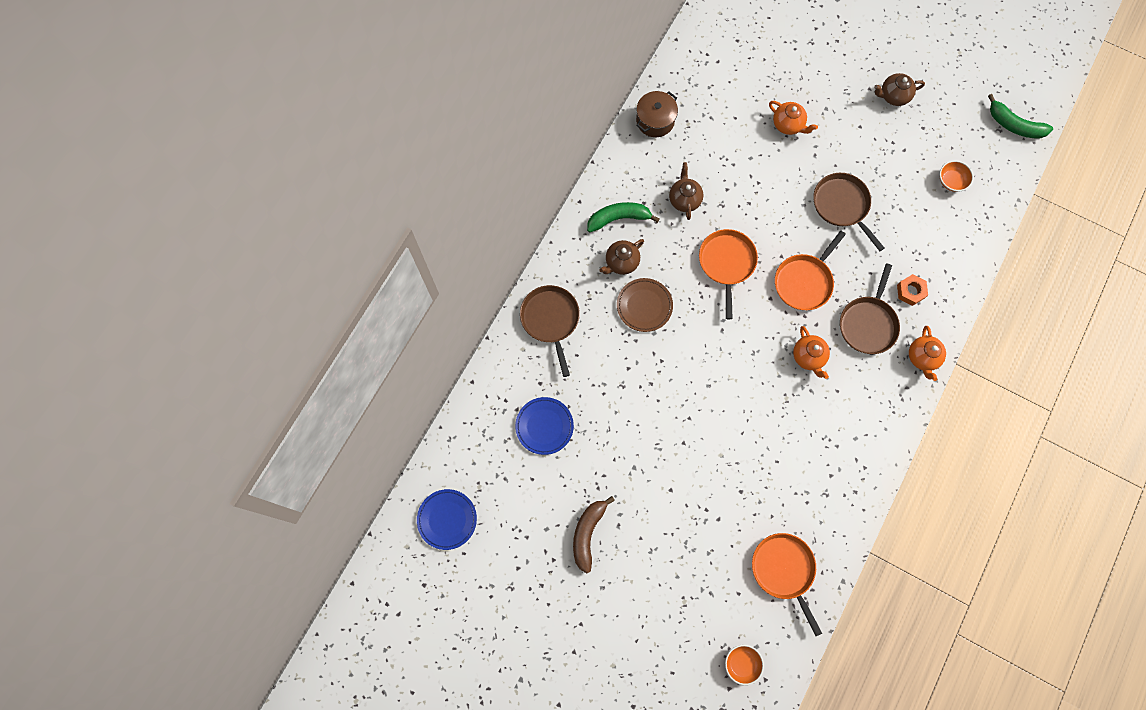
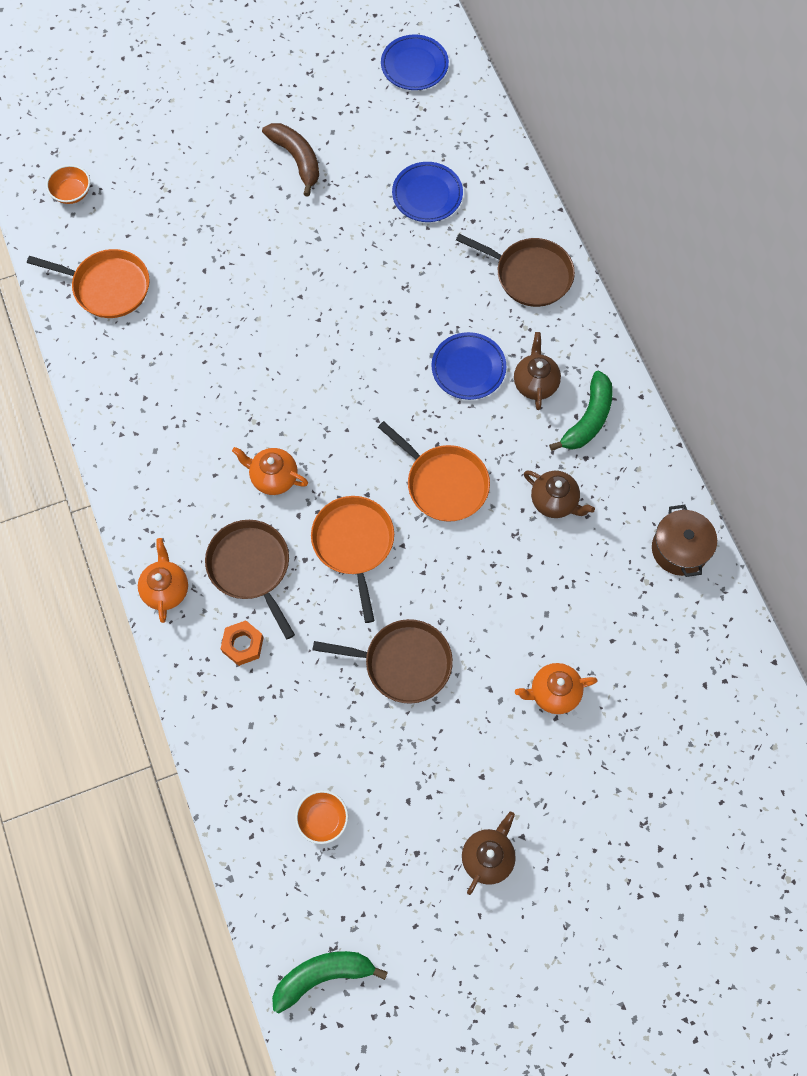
camera: 130 degrees right, 5 degrees down
(644, 306) = (468, 368): brown plate -> blue plate
(922, 357) = (166, 589): orange teapot -> orange teapot turned 45 degrees clockwise

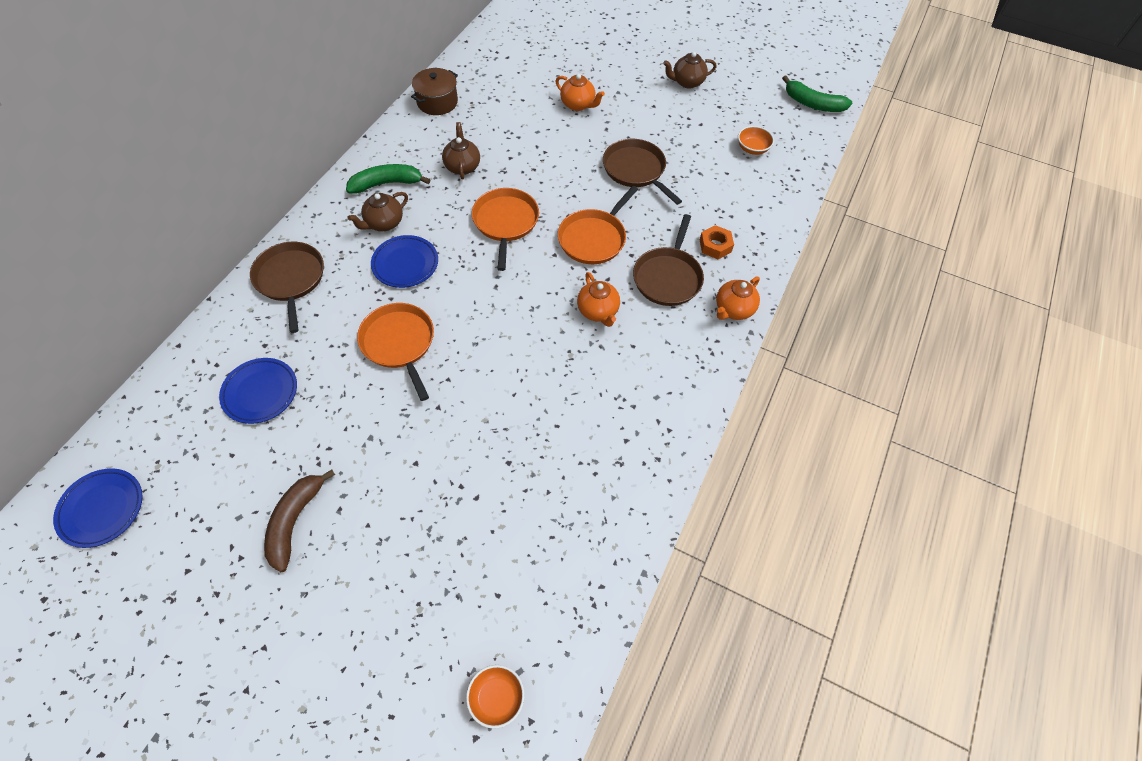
camera: 135 degrees left, 10 degrees down
(107, 287) = (562, 561): orange pan -> orange pan (399, 343)

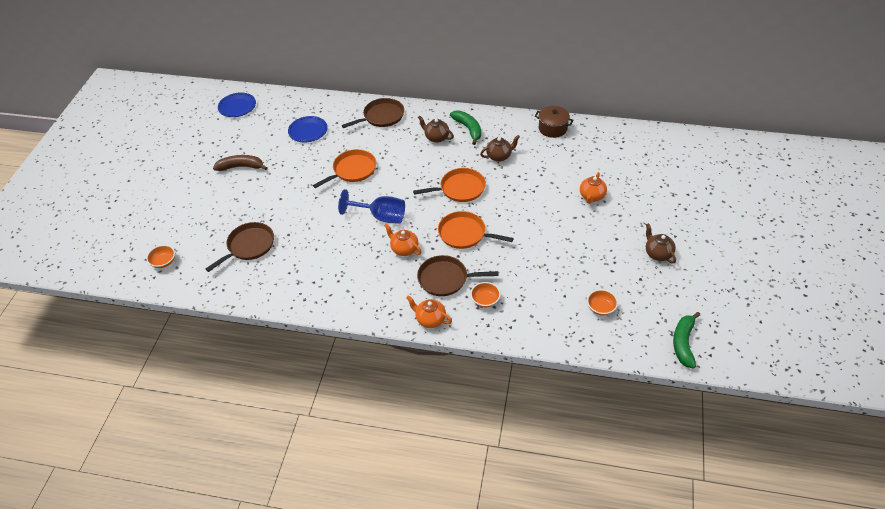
camera: 80 degrees right, 10 degrees down
(405, 264) = (409, 155): blue plate -> none
(521, 326) = (380, 216): none -> blue goblet
(598, 311) = (404, 249): orange teapot -> orange teapot turned 75 degrees clockwise
(636, 170) = (540, 242): brown pan -> brown pan (249, 246)
(715, 246) = (485, 300): orange nut -> orange bowl

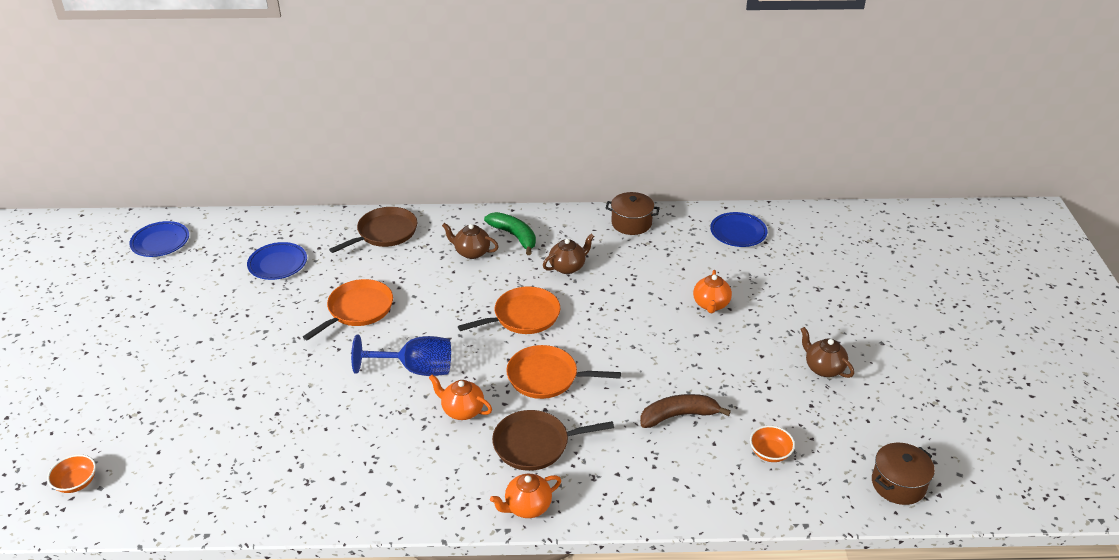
camera: 15 degrees left, 10 degrees down
(241, 167) = (182, 325): brown banana -> brown banana (678, 416)
(249, 246) = (216, 439): brown pan -> none
(430, 319) = (527, 507): orange teapot -> orange teapot turned 45 degrees counterclockwise
(485, 300) = (602, 466): orange bowl -> none
(628, 144) = (738, 232): none -> blue plate
(683, 343) = (898, 484): green banana -> brown pot

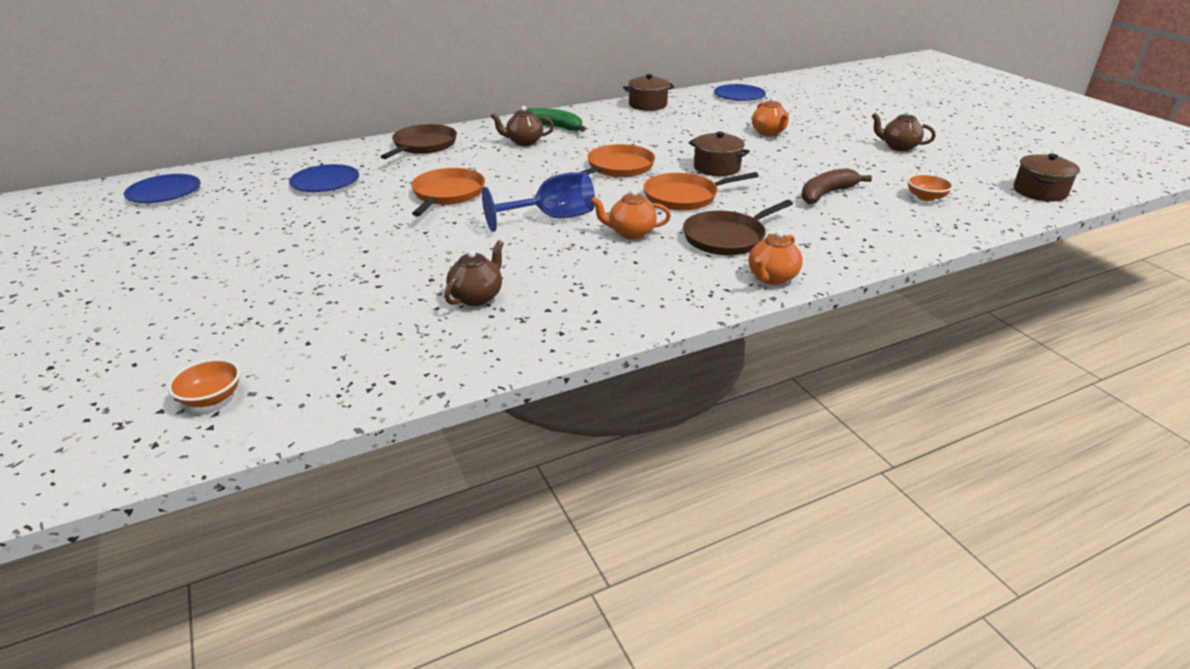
camera: 25 degrees left, 5 degrees down
(568, 267) = (623, 135): brown teapot -> brown teapot (477, 297)
(611, 344) = (716, 168): none -> brown pot

